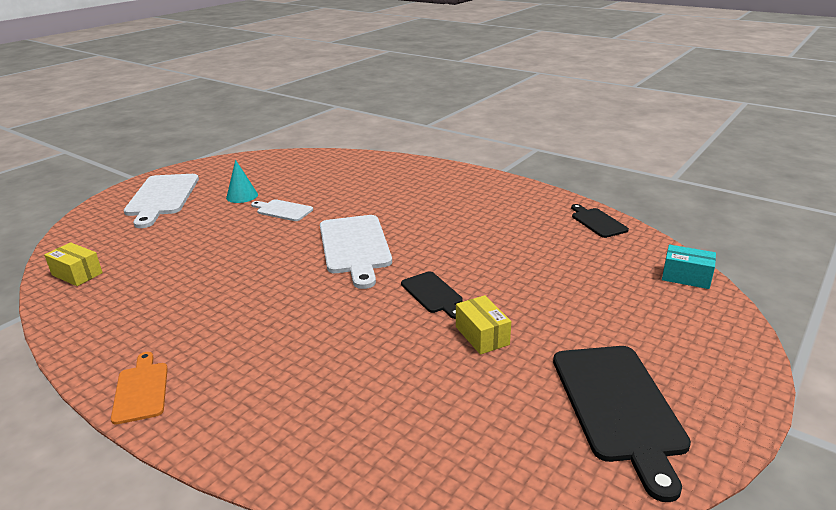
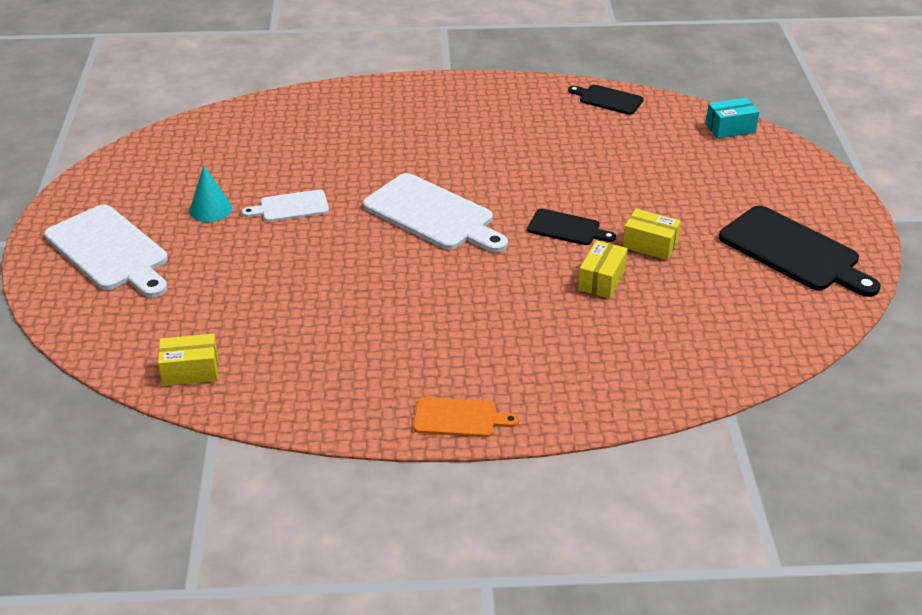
camera: 40 degrees left, 10 degrees up
(141, 390) = (459, 418): orange cutting board -> orange cutting board turned 150 degrees clockwise
(401, 343) = (601, 280): none -> yellow box

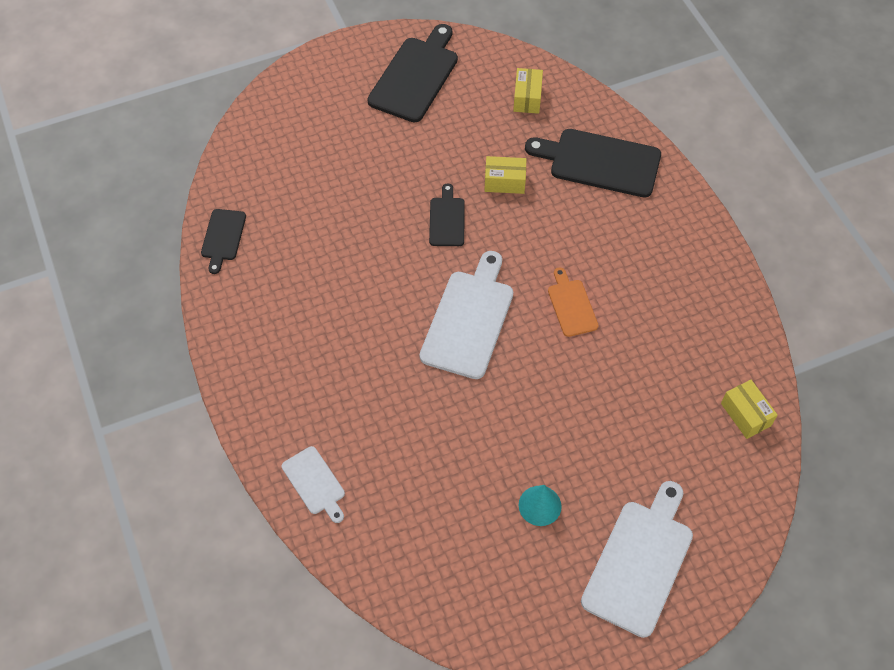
camera: 110 degrees left, 20 degrees up
(291, 207) = (506, 437): white cutting board -> white cutting board (315, 483)
(459, 418) = (696, 227): orange cutting board -> orange cutting board (571, 305)
(599, 364) = (600, 162): none -> black cutting board
(650, 245) = (445, 161): yellow box -> yellow box (527, 98)
(730, 128) = (246, 139): turquoise box -> none

